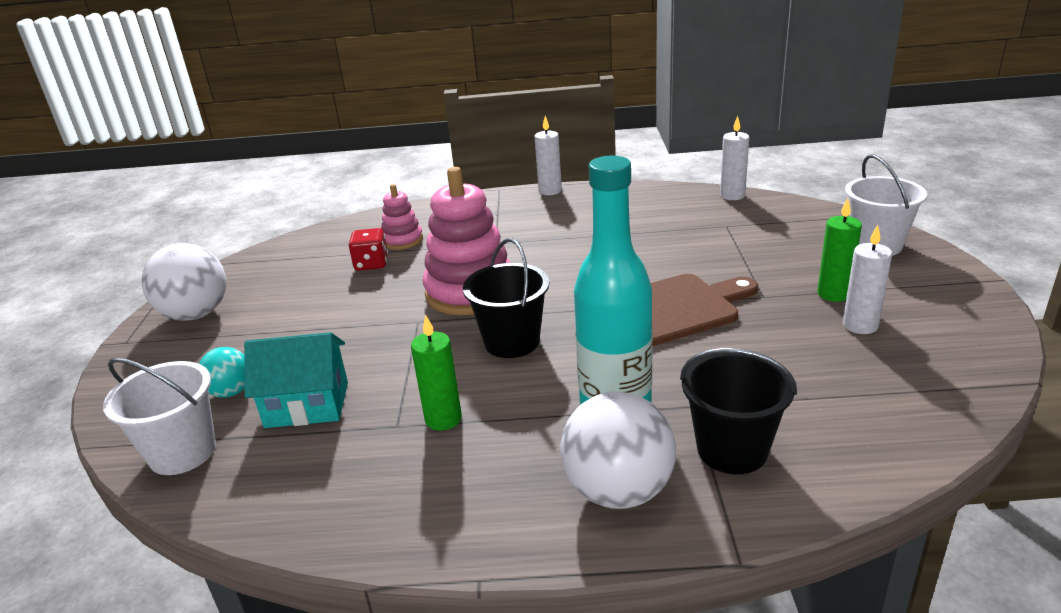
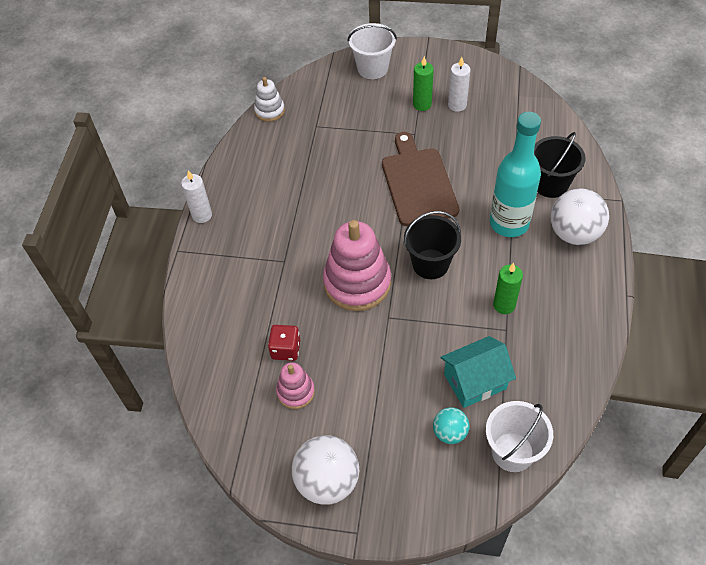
camera: 80 degrees left, 25 degrees up
(307, 405) = (475, 381): turquoise house -> turquoise house turned 60 degrees clockwise
(402, 240) = (250, 327): pink stacking toy -> pink stacking toy (295, 392)
(732, 195) = (269, 111): white candle -> white stacking toy

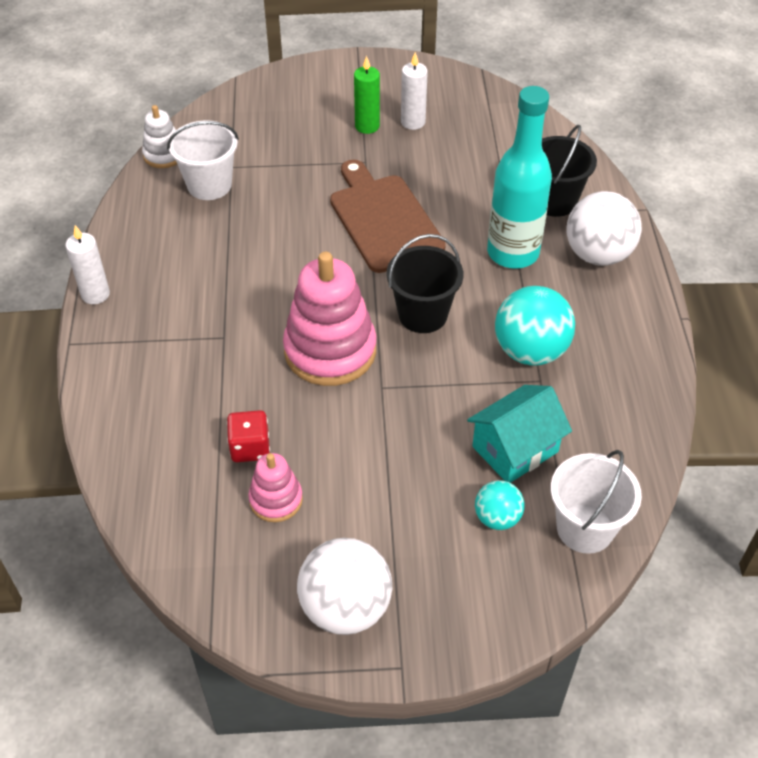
camera: 15 degrees left, 5 degrees down
(372, 68) = (292, 90): white bucket -> white bucket (209, 185)
(504, 305) = (530, 351): green candle -> turquoise ball

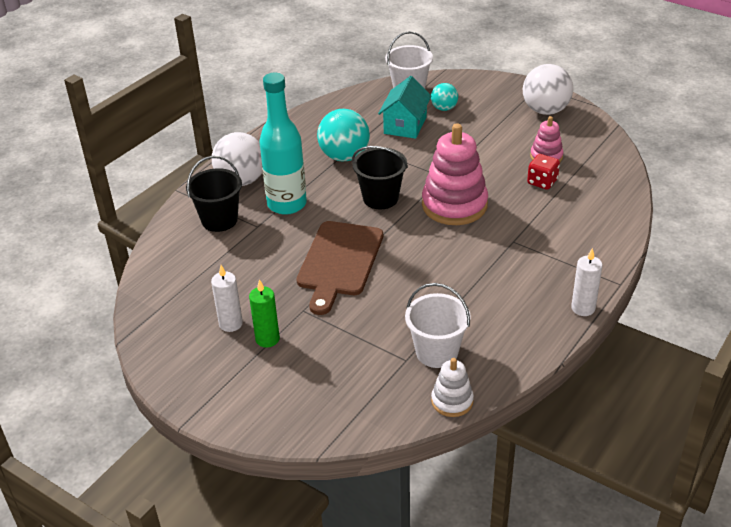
camera: 140 degrees left, 10 degrees down
(515, 449) = (405, 125): turquoise house -> turquoise house turned 75 degrees counterclockwise

